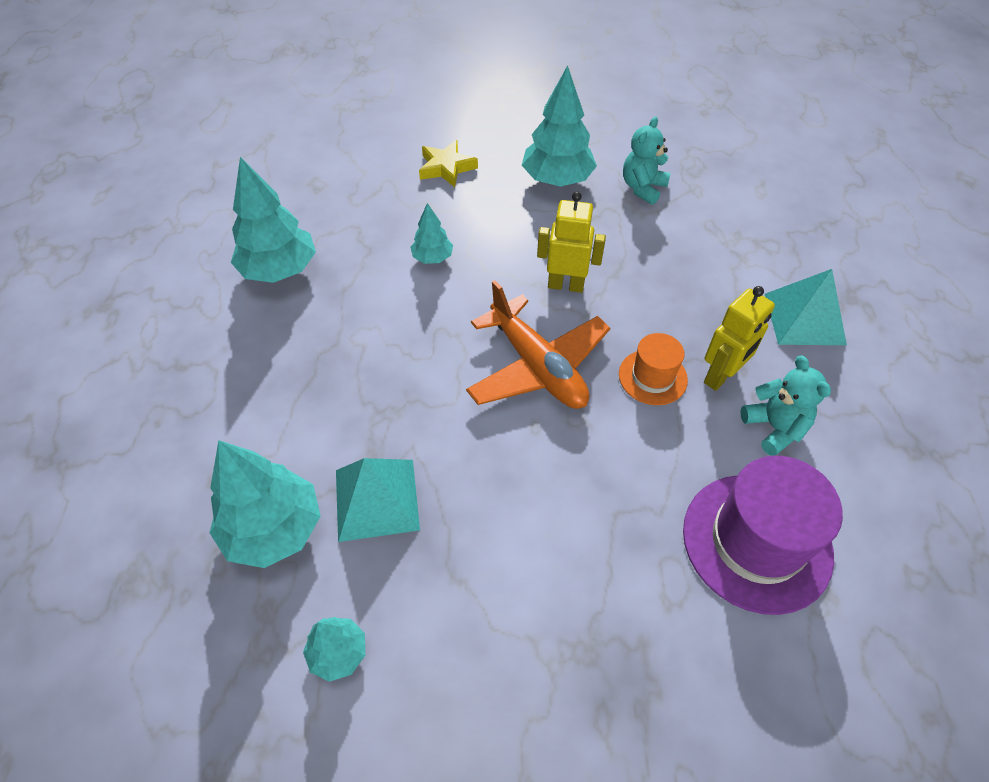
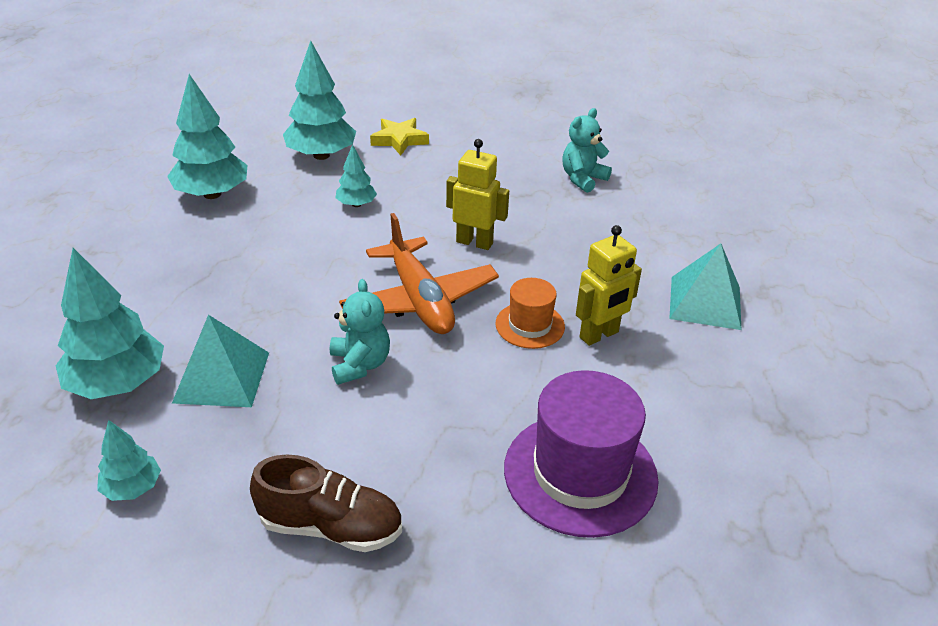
camera: 10 degrees right, 15 degrees down
(548, 655) = (331, 527): none -> brown shoe
(557, 180) = (501, 162): turquoise tree -> turquoise tree (321, 155)
(774, 427) = (637, 384): turquoise teddy bear -> turquoise teddy bear (359, 364)

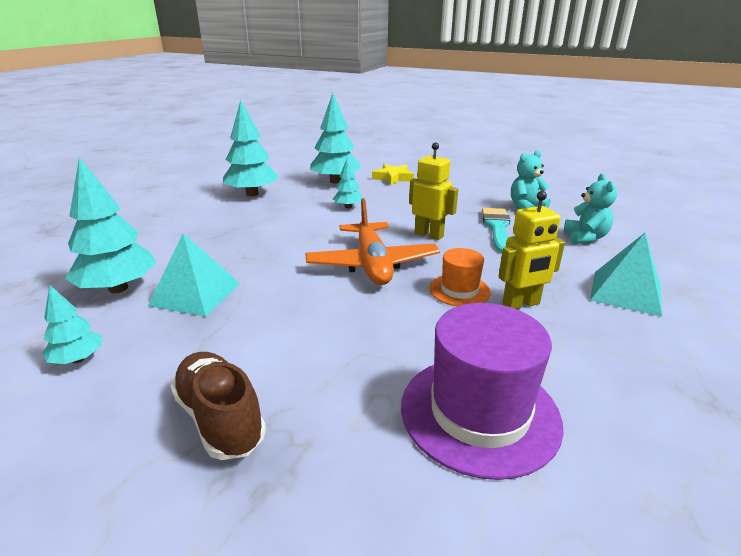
camera: 15 degrees right, 10 degrees down
(331, 527) = (220, 419): brown shoe -> brown shoe turned 150 degrees counterclockwise
(359, 364) = (306, 299): turquoise teddy bear -> turquoise teddy bear (585, 238)
(554, 219) = (497, 227): none -> turquoise brush

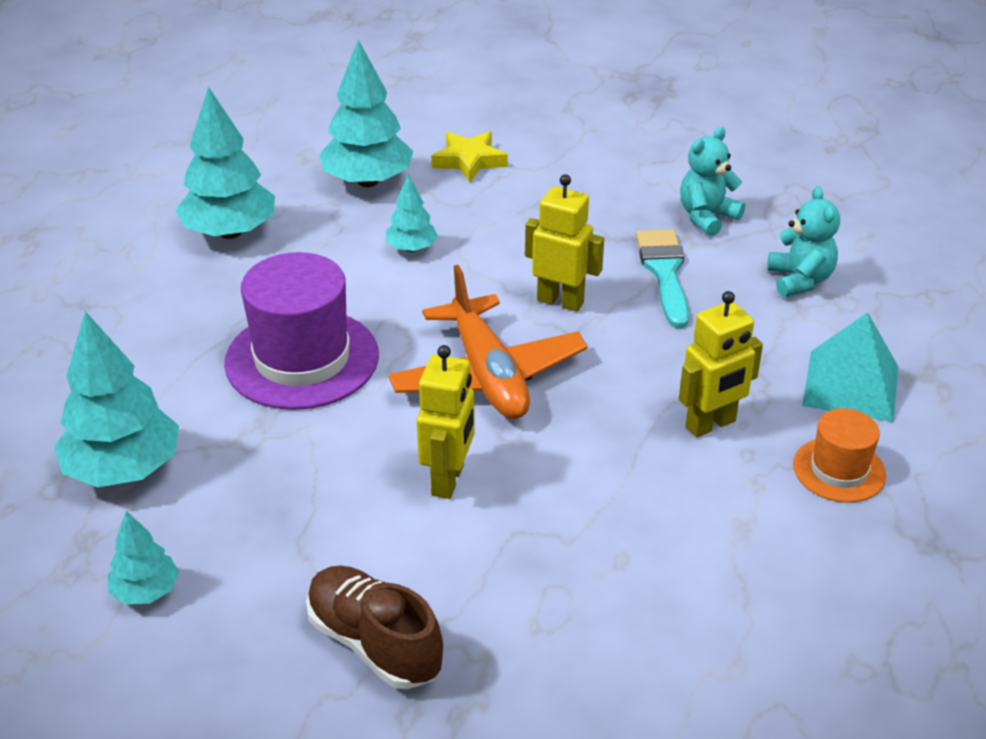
camera: 10 degrees left, 10 degrees up
(195, 294) = (246, 465): turquoise pyramid -> none
(325, 316) = (448, 480): none -> yellow robot
(459, 290) = (624, 410): orange hat -> orange hat (839, 470)
(479, 412) = (673, 592): purple hat -> purple hat (302, 359)

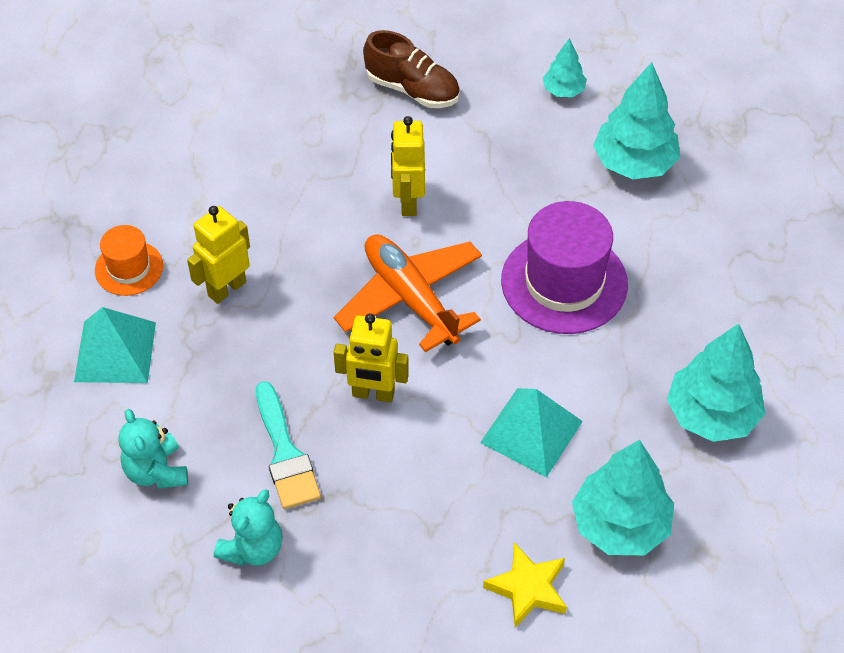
camera: 165 degrees right, 15 degrees up
(411, 248) = (531, 432): turquoise tree -> turquoise pyramid

